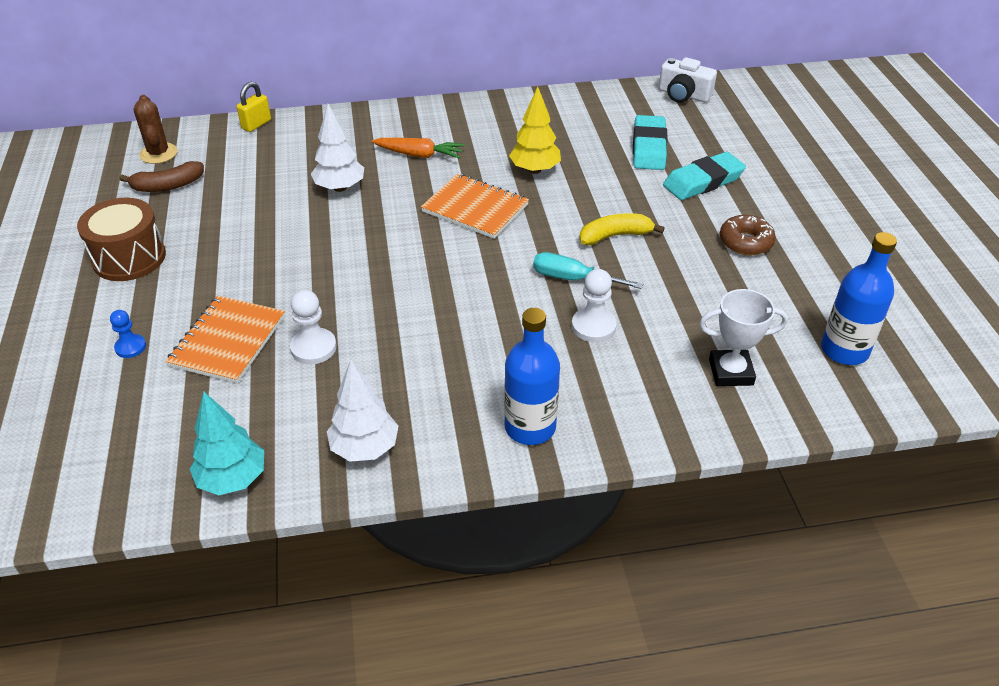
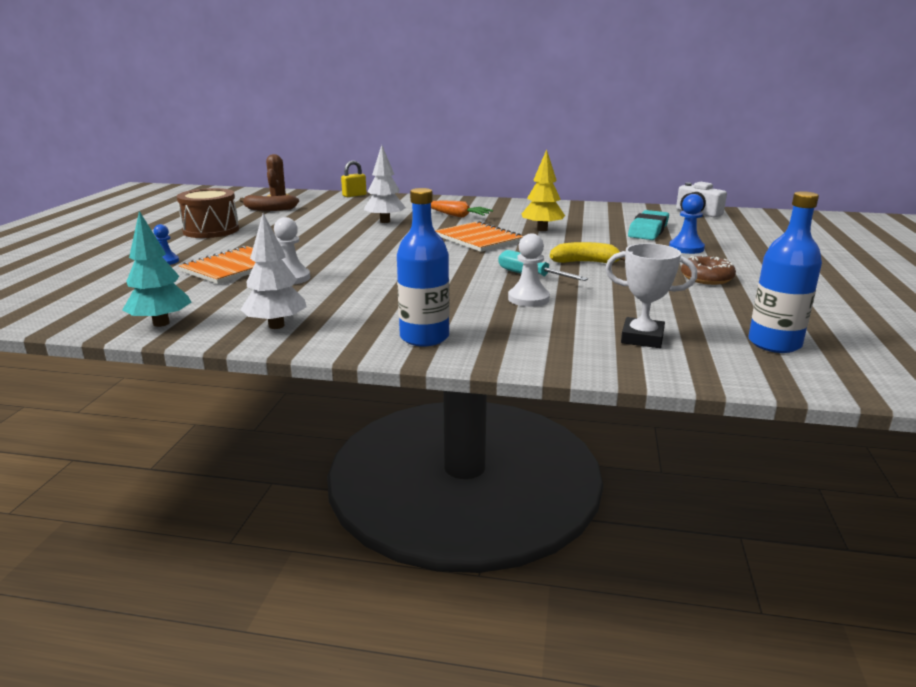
camera: 20 degrees right, 20 degrees down
(703, 181) = (686, 248): turquoise eraser -> blue pawn

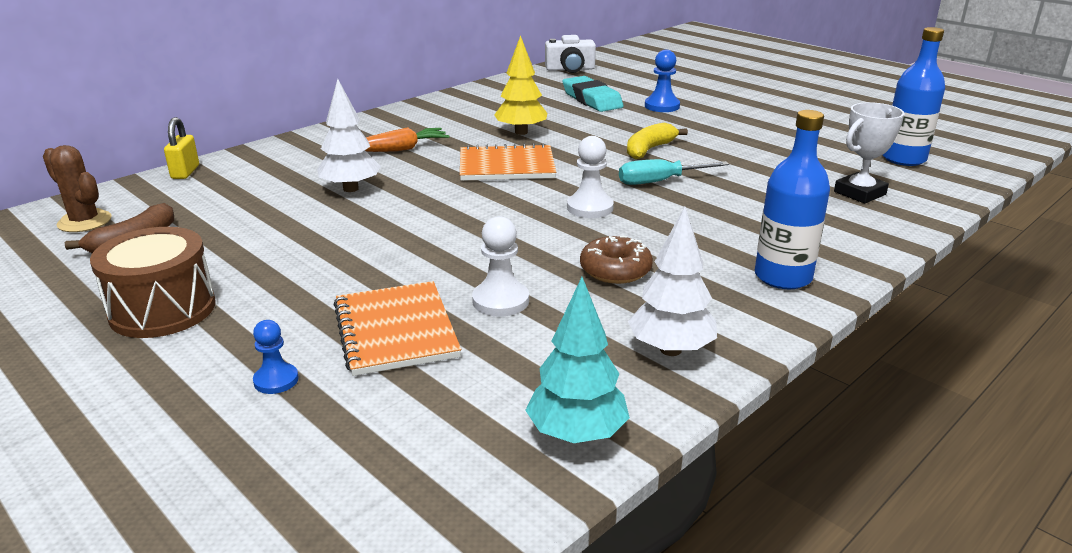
camera: 55 degrees left, 5 degrees up
(528, 299) = (723, 202): white pawn -> white pawn (590, 208)
(706, 278) = (745, 127): brown donut -> brown donut (615, 270)

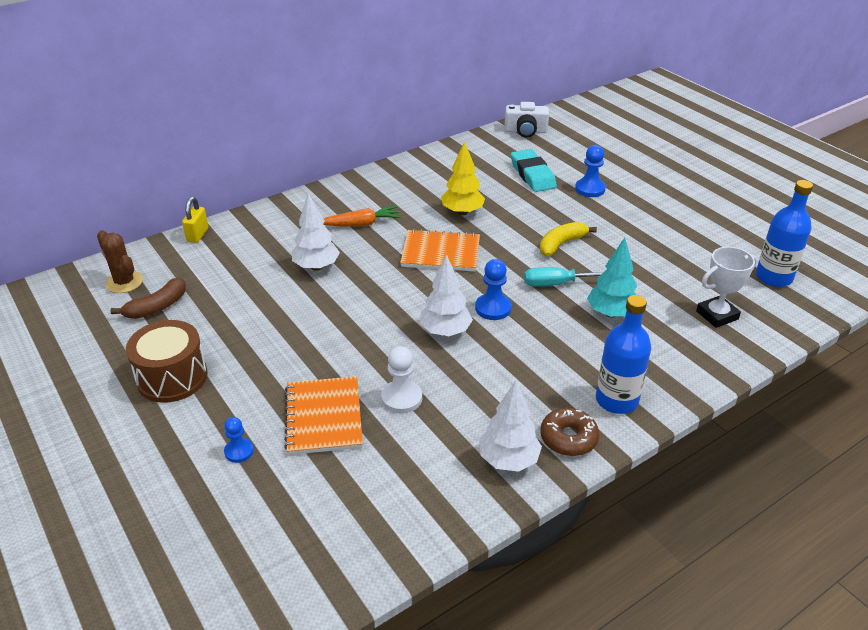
camera: 10 degrees right, 10 degrees up
(537, 233) = (445, 331): none -> white tree
(577, 434) = (423, 524): turquoise tree -> turquoise tree (611, 313)
(590, 208) = (493, 308): white pawn -> blue pawn
(615, 270) = (493, 377): brown donut -> brown donut (568, 438)

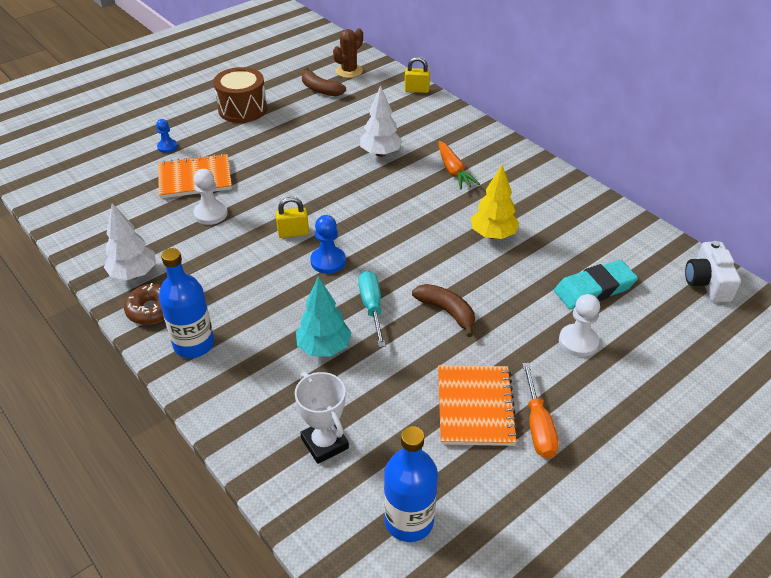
camera: 85 degrees right, 5 degrees up
(440, 253) = (414, 223): orange notebook -> orange notebook (475, 407)
(445, 331) = (293, 233): white tree -> yellow padlock
(561, 244) = (447, 312): yellow banana -> brown banana
(590, 189) = (578, 341): blue pawn -> white pawn
(675, 215) = (538, 426): none -> orange screwdriver

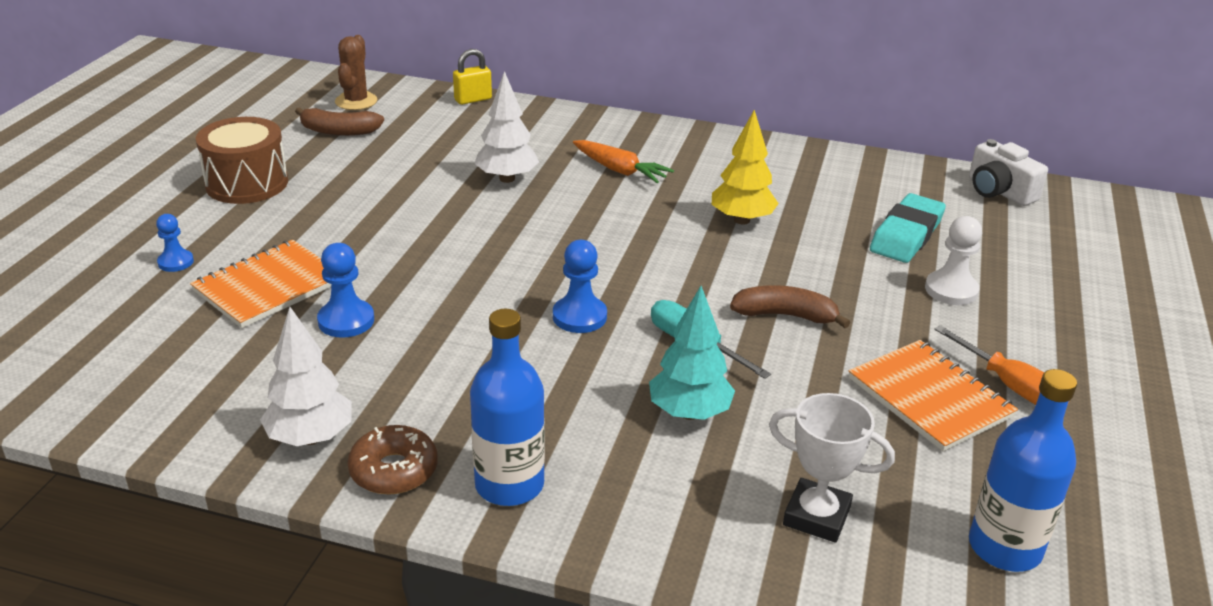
camera: 35 degrees left, 10 degrees down
(211, 214) = (346, 321): white pawn -> blue pawn
(293, 233) = (494, 302): yellow padlock -> none

